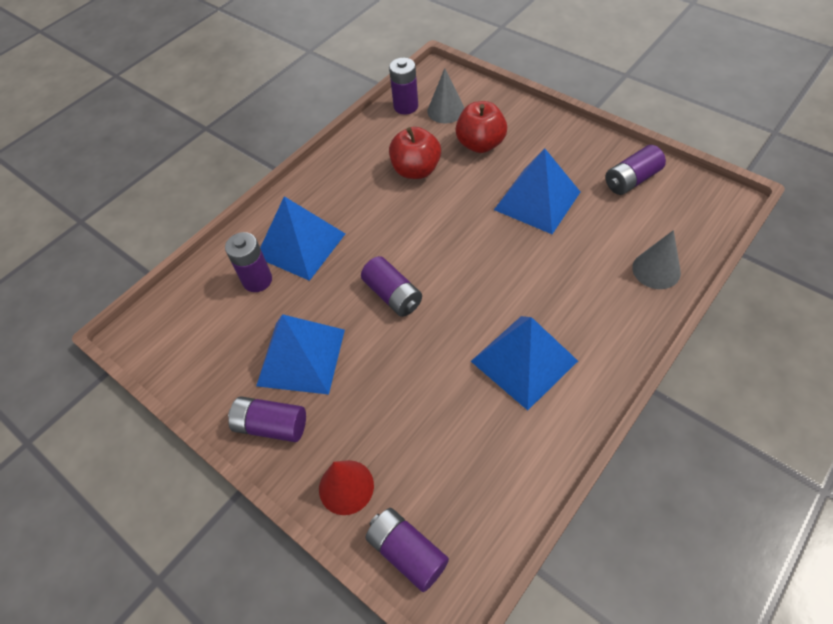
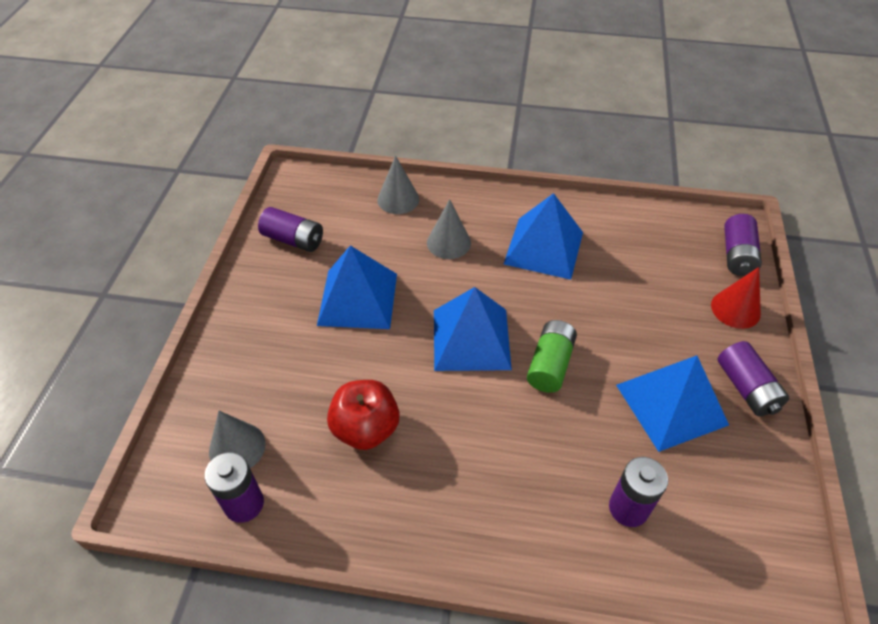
camera: 125 degrees left, 5 degrees down
(300, 245) = (551, 492): blue pyramid -> blue pyramid (471, 339)
(393, 295) = (550, 364): purple battery -> green battery
(480, 144) = (290, 381): red apple -> none
(572, 286) = (448, 242): none -> grey cone

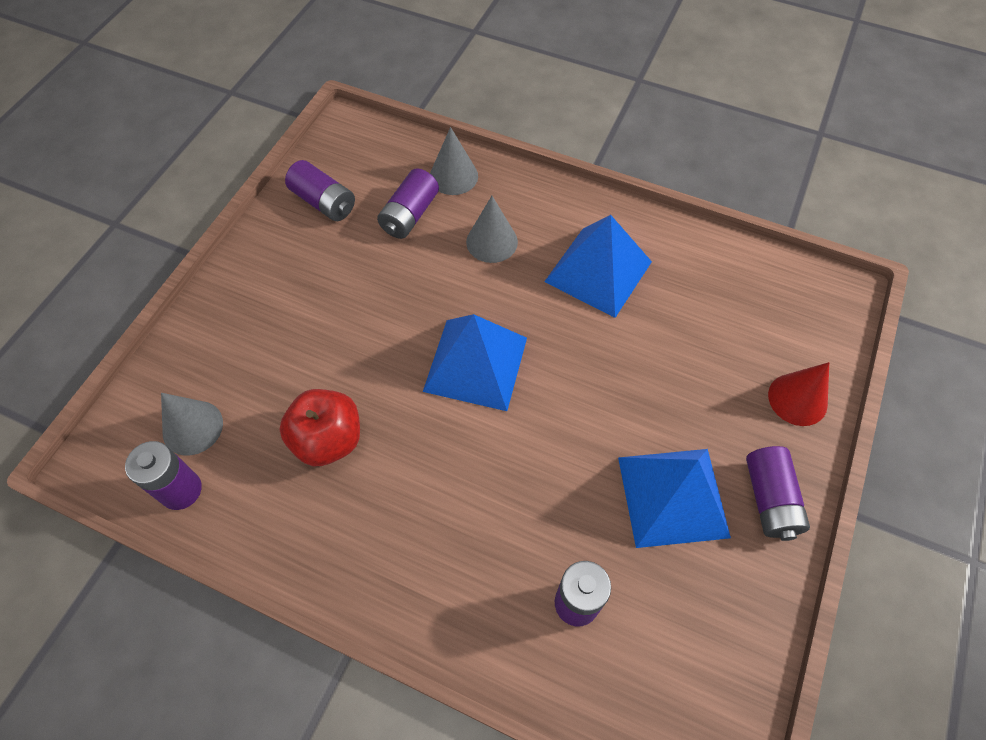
camera: 15 degrees right, 10 degrees up
(357, 299) = (369, 288): blue pyramid -> none
(550, 364) = (552, 415): green battery -> none
(737, 255) = (828, 331): purple battery -> purple battery (410, 215)

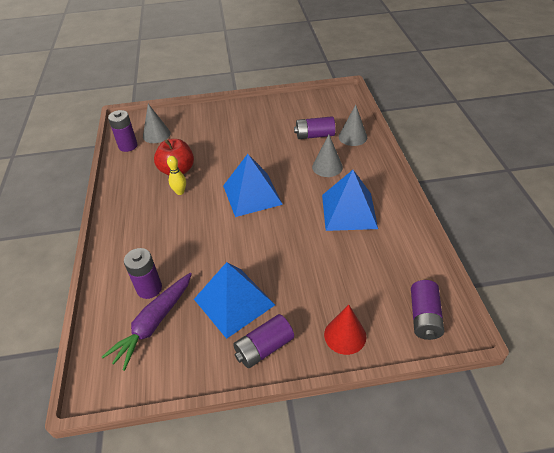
camera: 60 degrees right, 15 degrees down
(324, 202) = (295, 110): purple battery -> purple battery (424, 317)
(387, 460) = (180, 192): none -> yellow bowling pin
(650, 625) = (154, 323): none -> purple carrot

